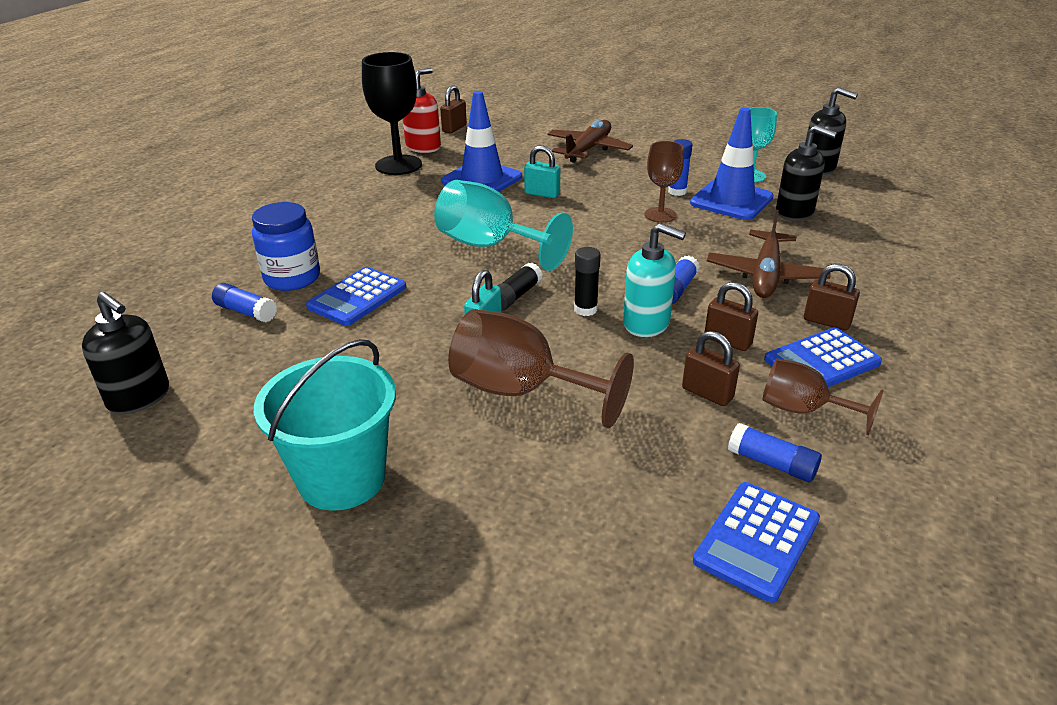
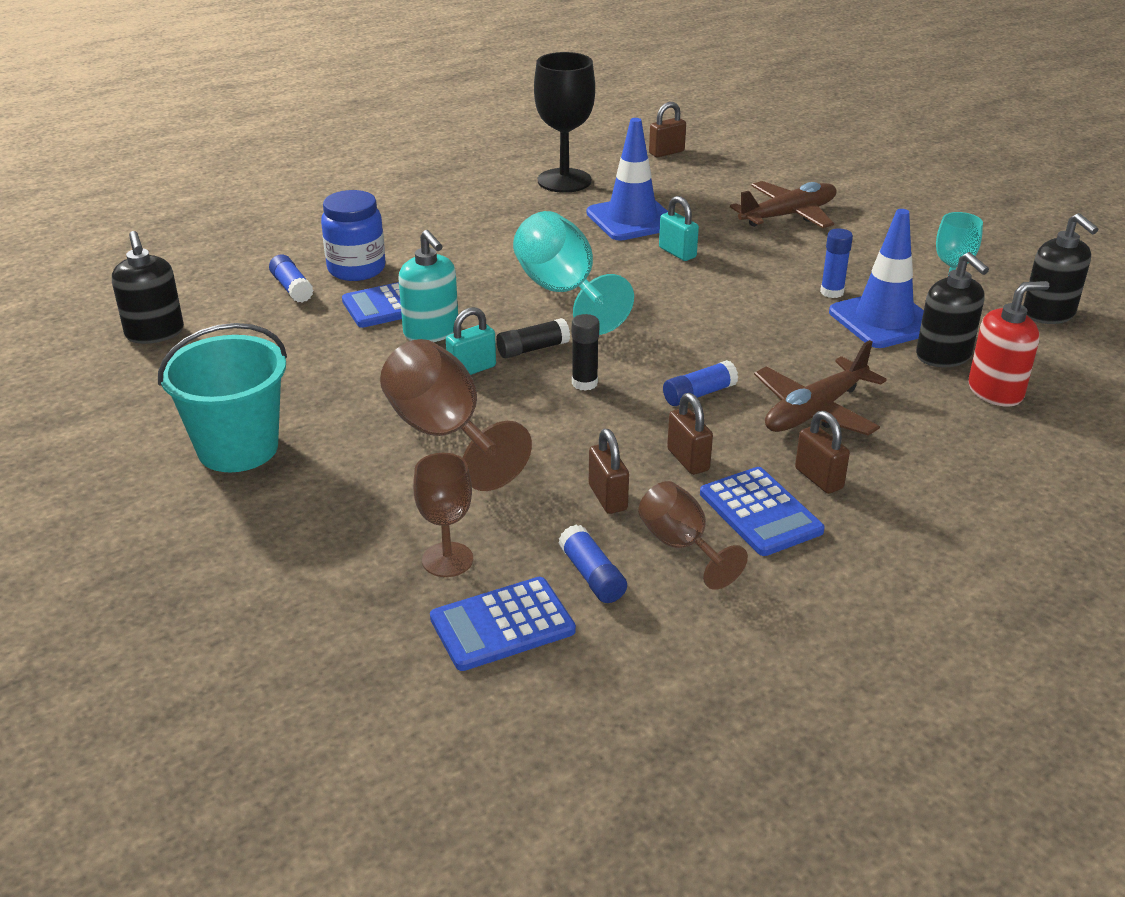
camera: 30 degrees right, 0 degrees up
(423, 147) = (610, 166): red soap dispenser -> red soap dispenser (995, 391)
(647, 323) = (628, 416): turquoise soap dispenser -> turquoise soap dispenser (431, 332)
(660, 215) = (779, 312): brown goblet -> brown goblet (447, 560)
(822, 361) = (760, 512): blue calculator -> blue calculator turned 120 degrees counterclockwise

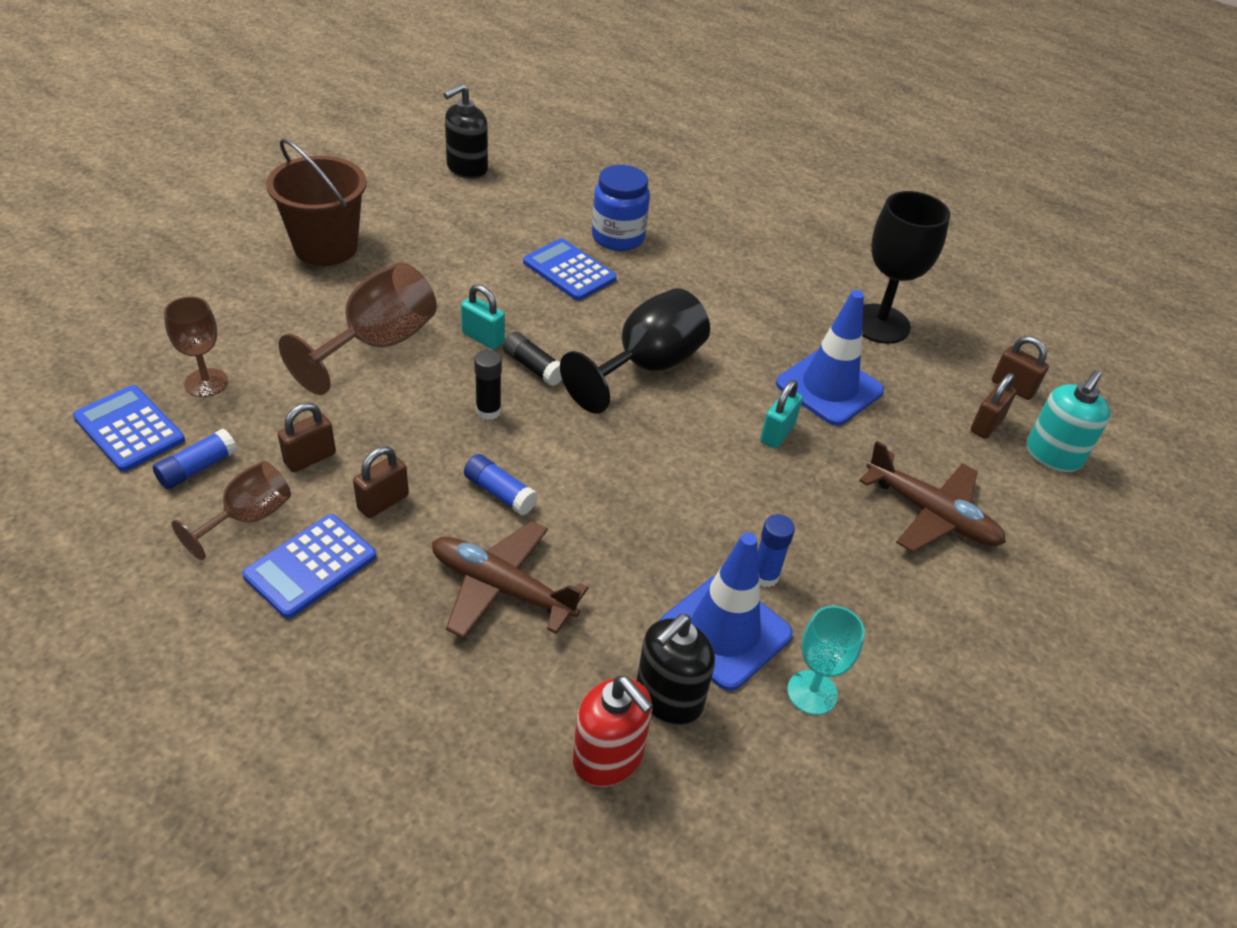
camera: 65 degrees right, 10 degrees up
(238, 448) = (326, 247): turquoise bucket -> brown bucket
(292, 288) = (567, 213): blue glue stick -> none
(431, 332) = (533, 302): turquoise soap dispenser -> turquoise soap dispenser (1053, 455)
(563, 292) = (646, 367): turquoise goblet -> black goblet
(818, 478) = (378, 605): brown padlock -> brown padlock (986, 425)
(1048, 314) = (836, 815): black soap dispenser -> none

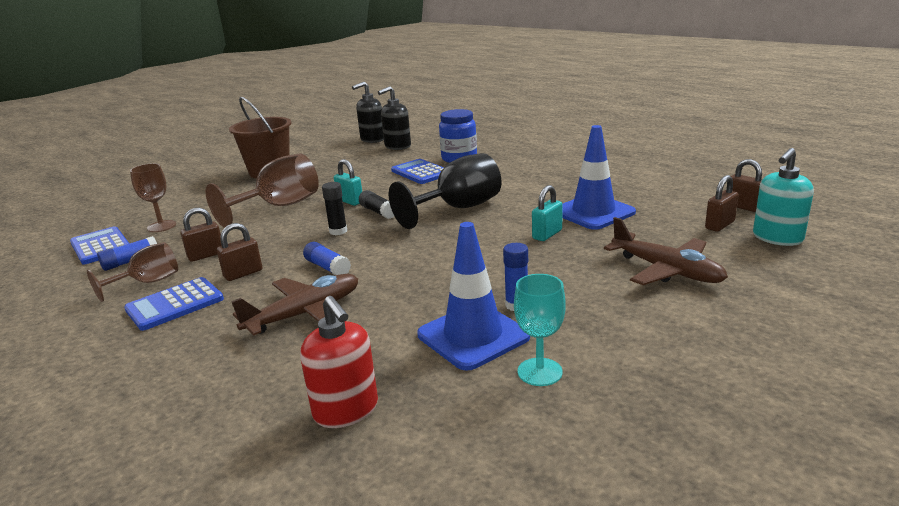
camera: 15 degrees right, 20 degrees down
(501, 588) = (305, 314): brown plane -> brown plane turned 105 degrees clockwise
(668, 698) = (412, 374): black soap dispenser -> black soap dispenser (397, 146)
(880, 324) = (639, 183): black goblet -> none

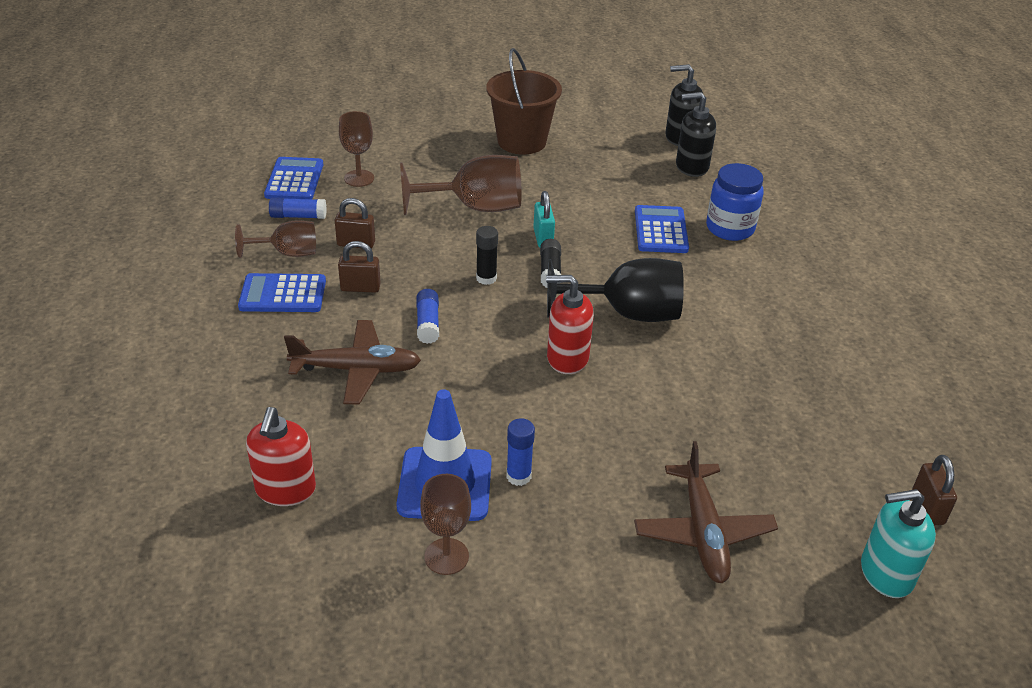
camera: 35 degrees right, 15 degrees up
(453, 241) = (567, 358): none -> red soap dispenser
(539, 372) = (446, 556): turquoise goblet -> brown goblet
(547, 234) = (661, 407): turquoise padlock -> none
(593, 212) = (750, 406): blue traffic cone -> none
(719, 225) = (854, 514): brown padlock -> none

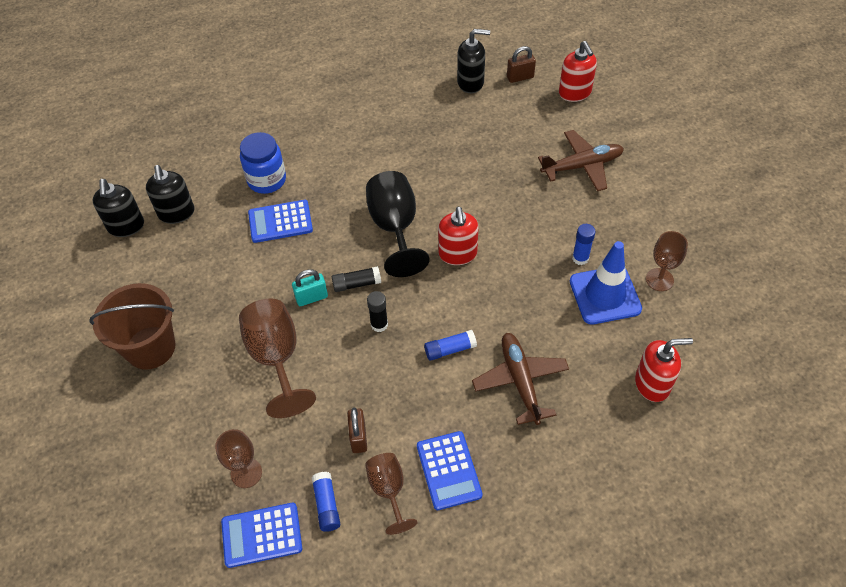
camera: 100 degrees left, 15 degrees up
(360, 288) = (420, 412): brown padlock -> none
(885, 574) = (575, 93): turquoise soap dispenser -> red soap dispenser
(912, 443) = (470, 83): none -> black soap dispenser

